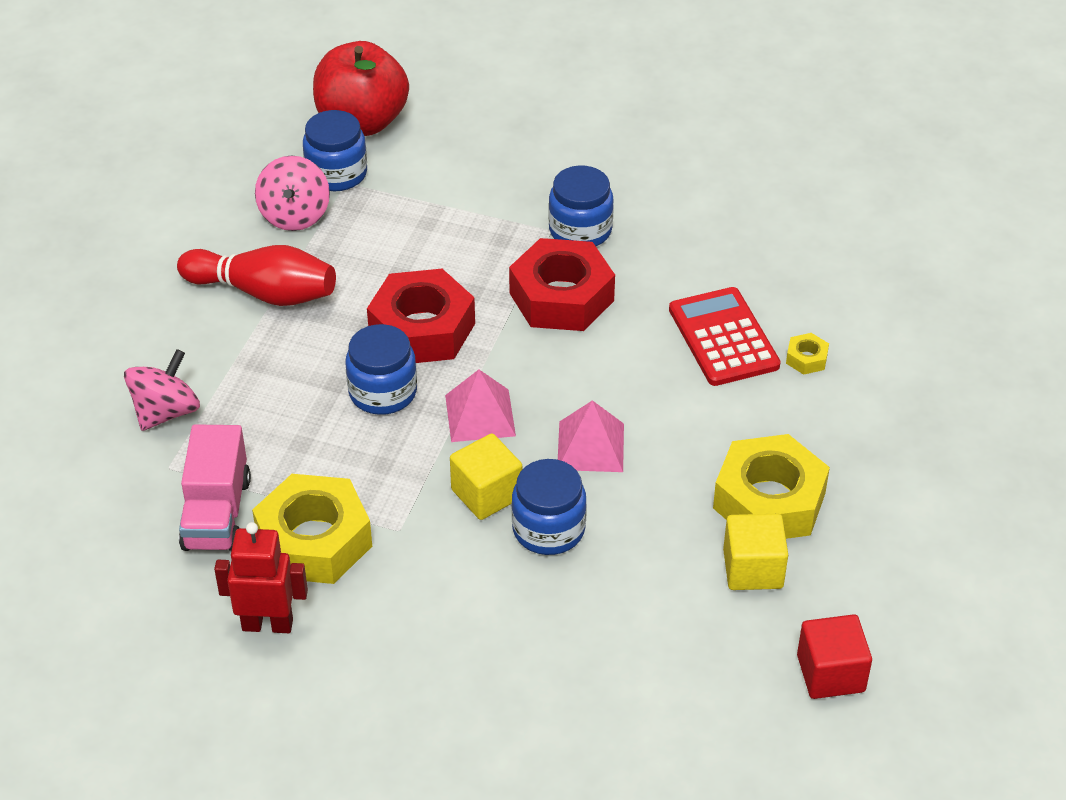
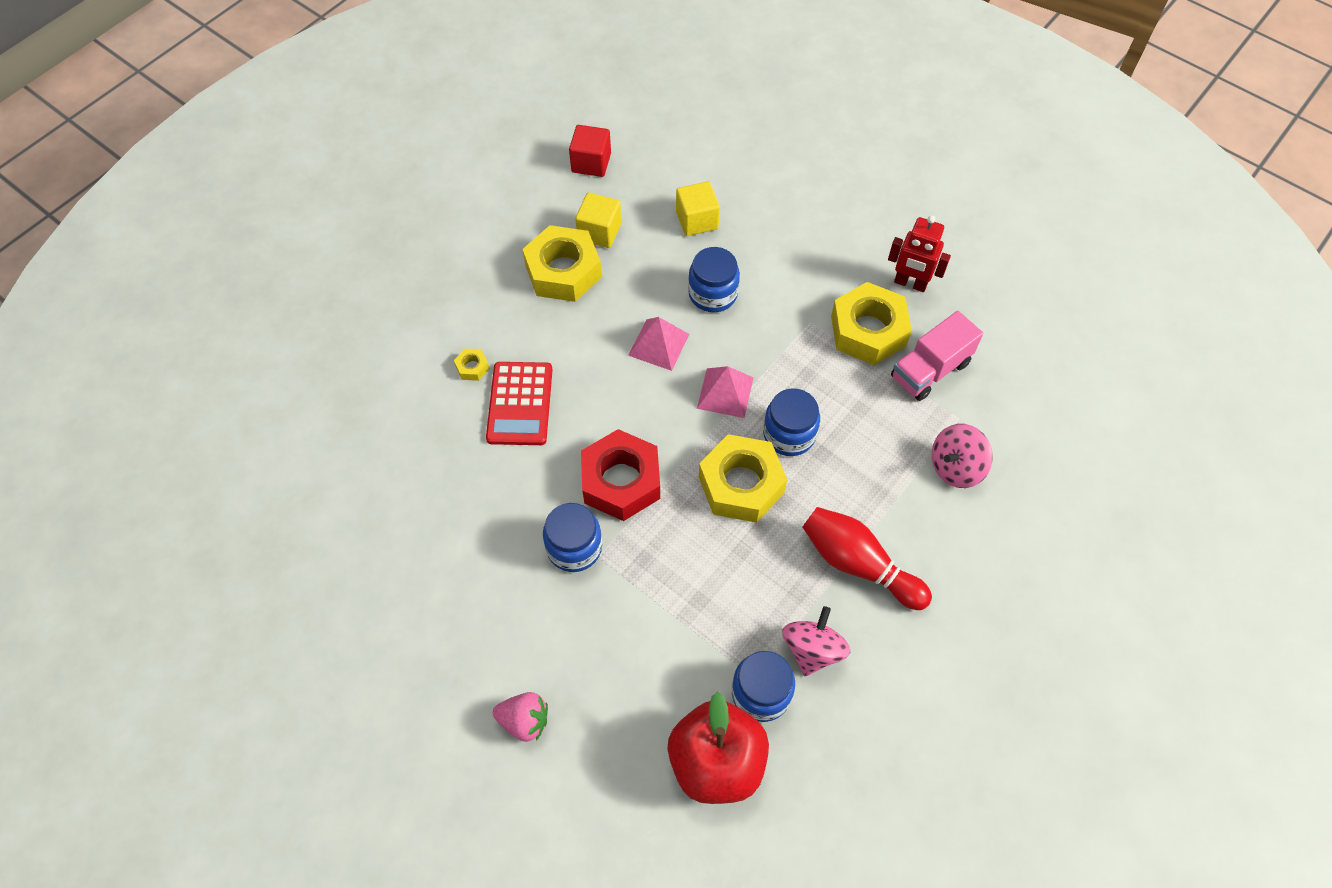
camera: 160 degrees left, 15 degrees up
(217, 513) = (930, 370): pink truck -> pink truck turned 150 degrees counterclockwise
(422, 329) = (741, 484): red nut -> yellow nut
(486, 494) = (743, 330): yellow cube -> yellow cube (697, 220)
(553, 105) = (524, 721): none -> pink strawberry

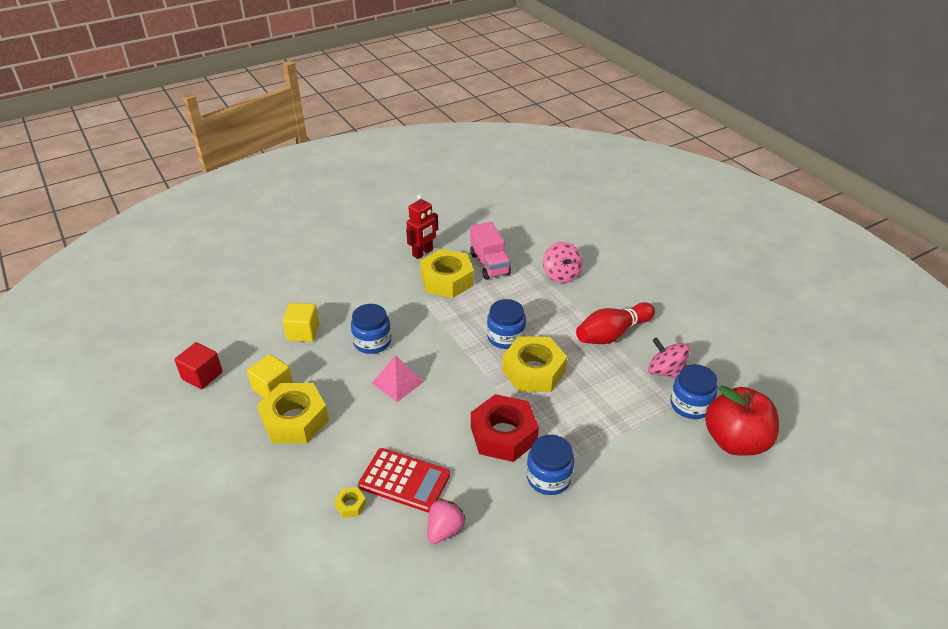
camera: 70 degrees left, 20 degrees down
(524, 721) = (686, 547): pink strawberry -> pink strawberry (445, 530)
(725, 392) = (457, 358): pink pyramid -> none

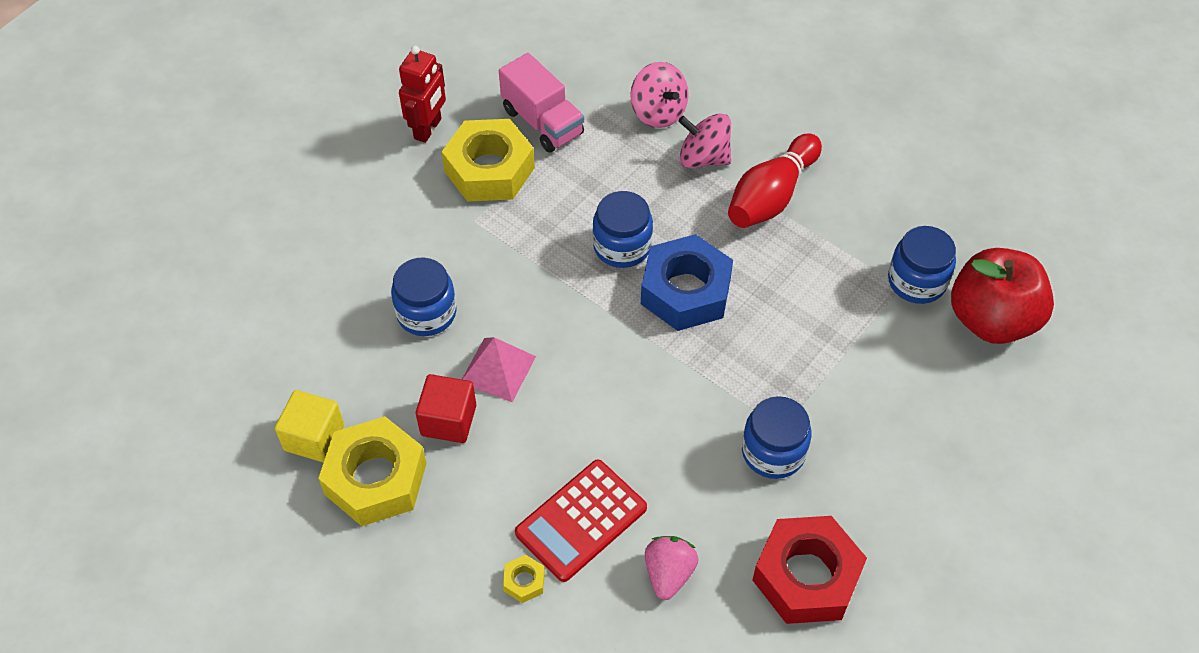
camera: 20 degrees left, 15 degrees up
(202, 376) = (190, 451): red cube -> red cube (448, 420)
(303, 332) = (310, 328): yellow cube -> none
(404, 480) = (581, 520): red calculator -> red calculator turned 135 degrees clockwise
(503, 435) = (686, 406): red nut -> red nut (806, 576)
(533, 371) = (685, 291): yellow nut -> blue nut
(665, 372) = (866, 238): pink spinning top -> pink spinning top (703, 158)

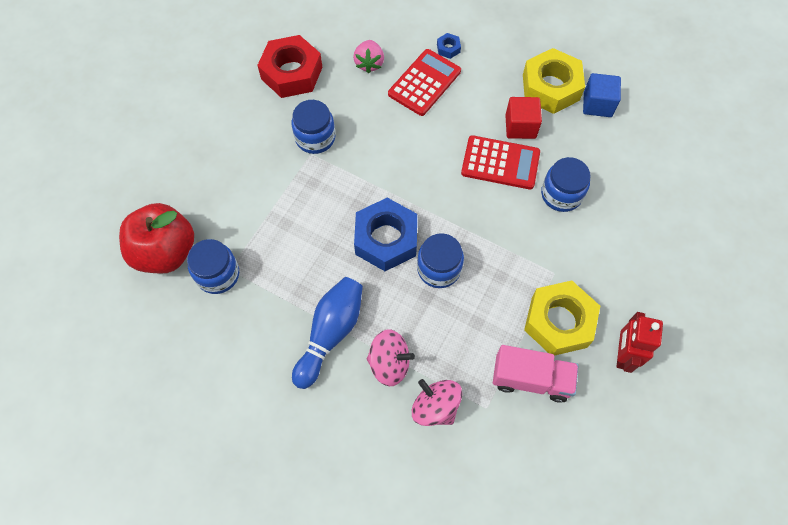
camera: 170 degrees right, 10 degrees up
(314, 438) = (597, 104): yellow cube -> blue cube
(498, 369) = (500, 163): pink pyramid -> red calculator
(524, 581) = (448, 48): yellow nut -> blue nut
(542, 122) = (531, 379): pink truck -> pink truck turned 150 degrees clockwise
(771, 196) = (330, 334): red bowling pin -> blue bowling pin

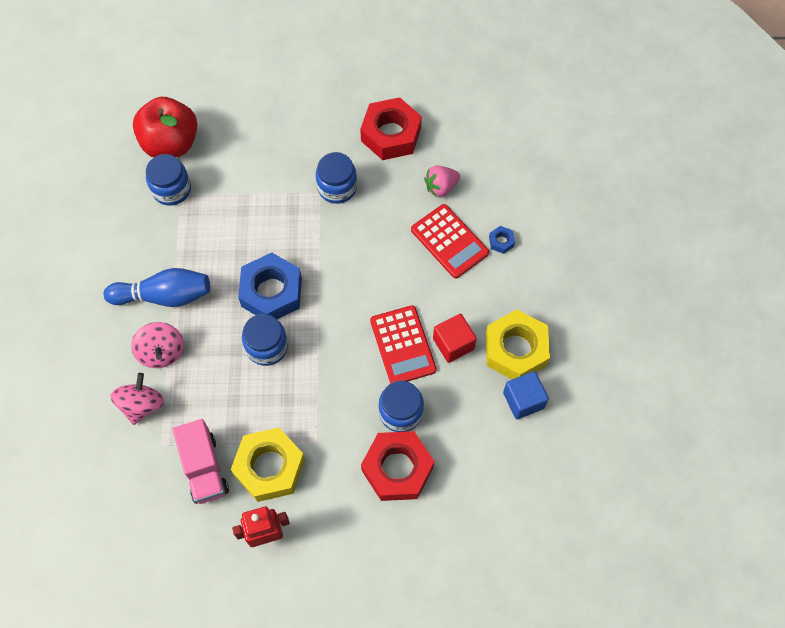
camera: 60 degrees right, 0 degrees up
(424, 83) = (449, 241): red calculator -> red calculator turned 45 degrees clockwise
(611, 222) = (397, 469): none -> red nut

